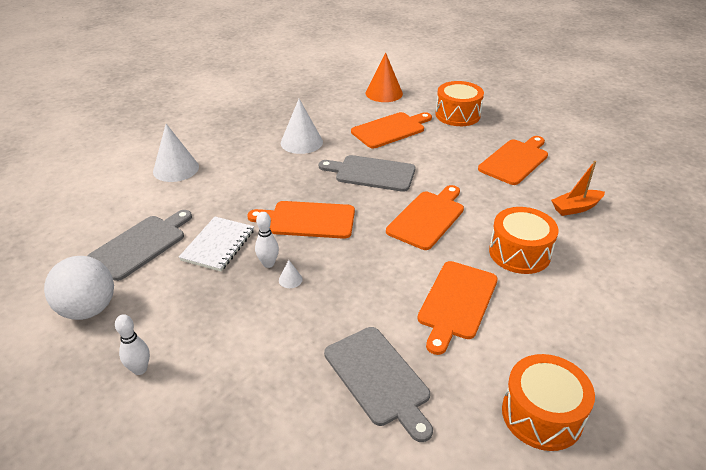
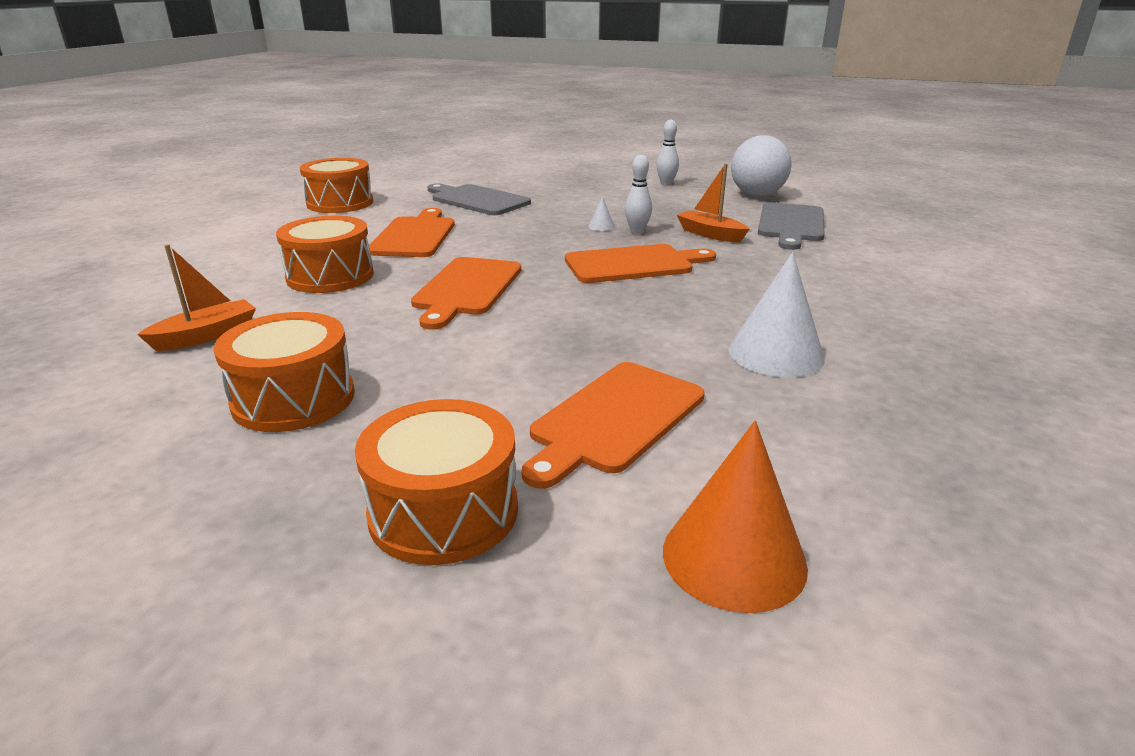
camera: 160 degrees right, 10 degrees down
(176, 169) = (903, 283): white cone -> none
(218, 245) = (710, 234): white notebook -> orange boat
(372, 173) = (589, 327): grey cutting board -> none
(515, 161) = (294, 399): orange cutting board -> orange drum

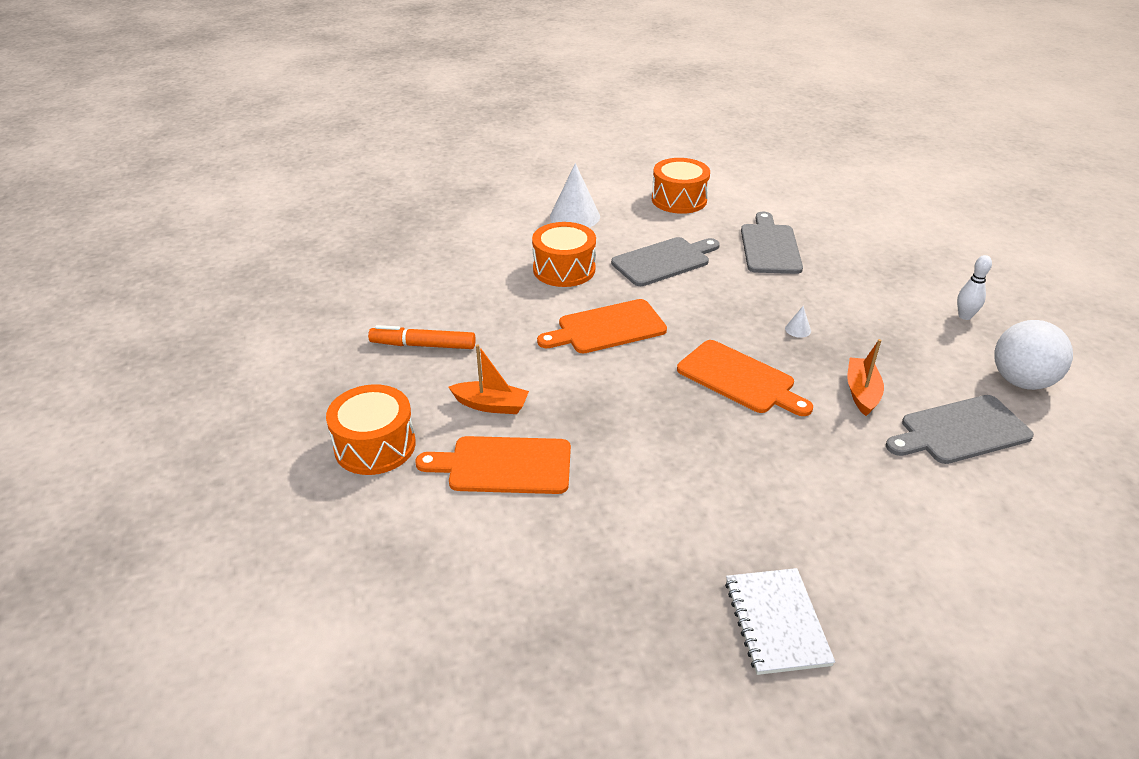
camera: 55 degrees right, 10 degrees up
(206, 336) = (453, 279): orange boat -> orange boat (491, 405)
(294, 399) = (423, 345): orange drum -> orange marker
(414, 236) = (664, 261): orange cutting board -> grey cutting board
(637, 231) = (812, 351): white bowling pin -> none
(734, 557) = (412, 560): orange cone -> none
(776, 354) = (660, 506): white cone -> white cone (575, 216)
(977, 355) = (776, 622): none -> white notebook

